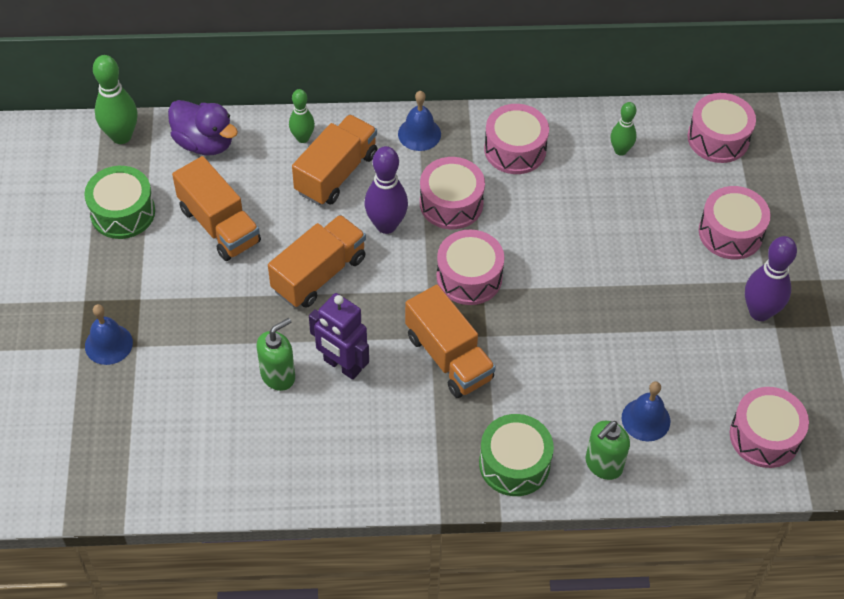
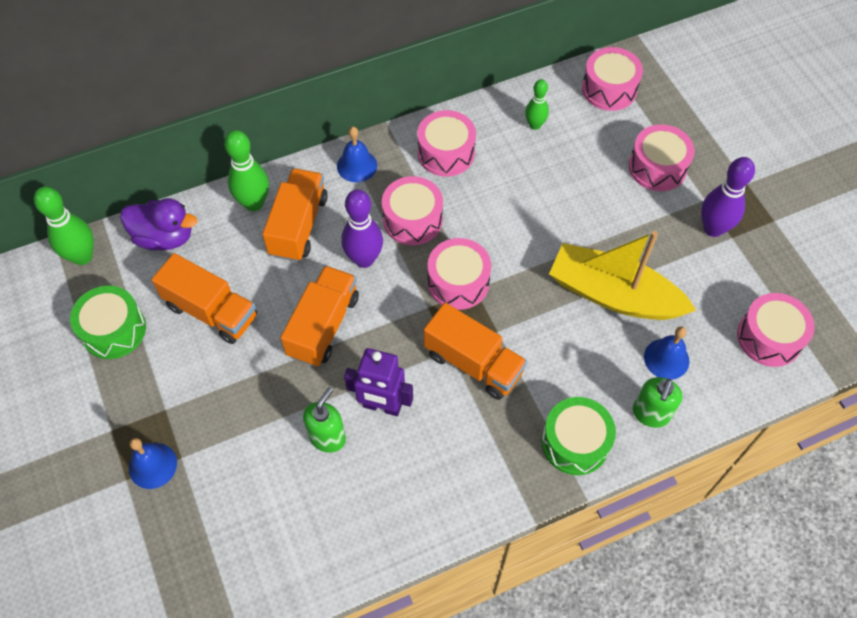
camera: 20 degrees left, 5 degrees up
(302, 138) = (254, 203): green bowling pin -> green bowling pin, size x1.61
(621, 341) = (613, 294): none -> yellow boat

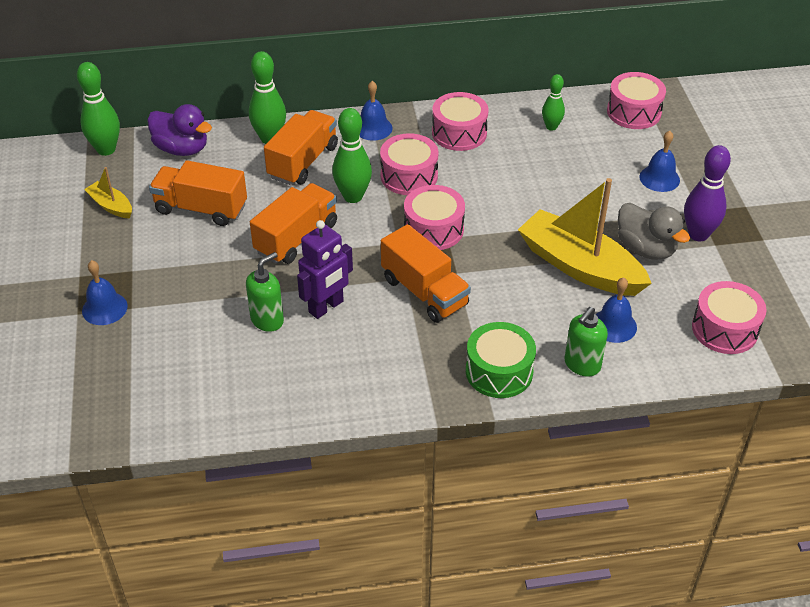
camera: 15 degrees right, 15 degrees down
(114, 330) = (111, 206): green drum -> yellow boat
(211, 311) = (201, 208): orange truck -> orange truck turned 150 degrees clockwise
(364, 259) = (353, 196): purple bowling pin -> green bowling pin
(382, 406) = (326, 307): purple robot -> purple robot turned 75 degrees counterclockwise
(657, 167) = (659, 178): pink drum -> blue bell
(669, 258) = (645, 249): none -> grey duck

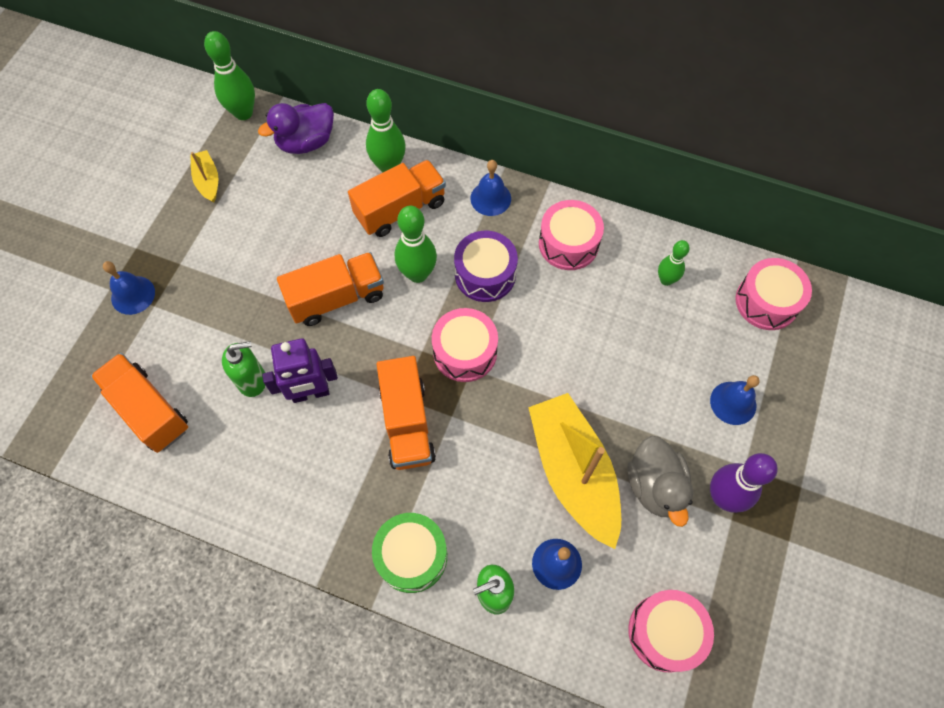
camera: 30 degrees right, 20 degrees up
(182, 149) = (306, 142): purple duck -> purple duck turned 90 degrees clockwise
(201, 208) = (278, 221): orange truck -> orange truck (149, 410)
(409, 176) = (485, 274): pink drum -> purple drum

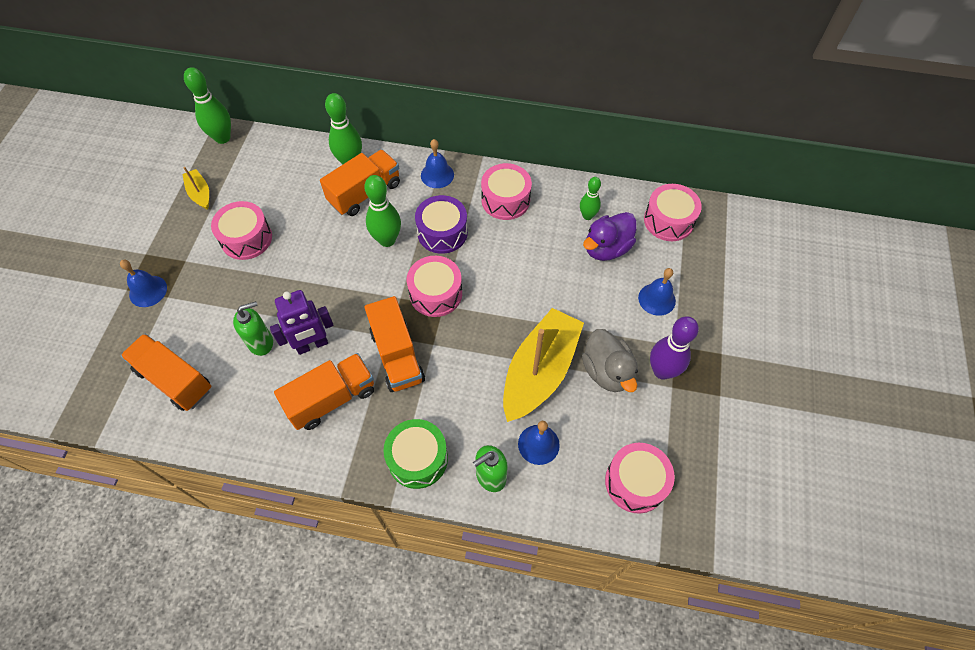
camera: 10 degrees left, 5 degrees down
(253, 246) = (246, 238): none -> pink drum
(306, 142) = (278, 153): purple duck -> purple duck (606, 248)
(337, 298) = (323, 268): orange truck -> orange truck (332, 399)
(573, 472) = (540, 371): yellow boat -> yellow boat turned 60 degrees clockwise

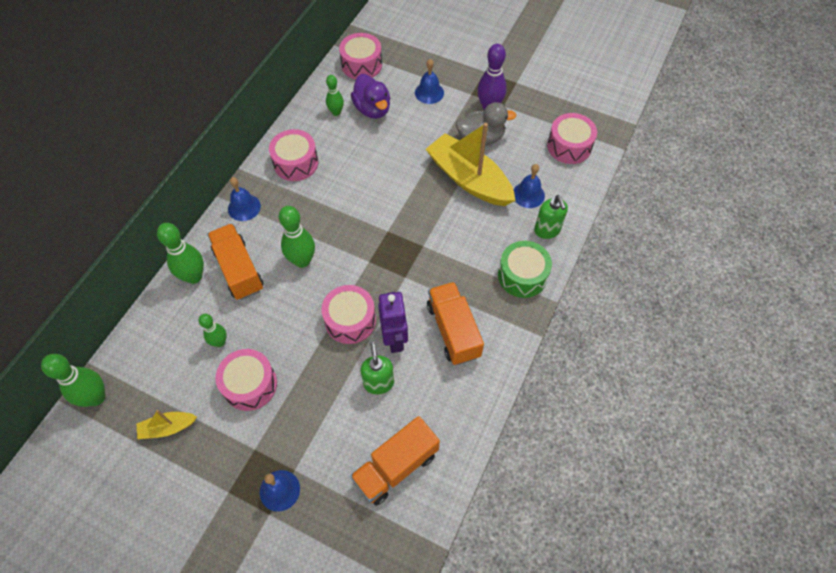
camera: 75 degrees left, 0 degrees up
(286, 203) = (220, 342): none -> green bowling pin
(397, 356) = (426, 274): orange truck -> none
(436, 293) = (374, 234): pink drum -> pink drum (350, 320)
(442, 232) = (311, 216): purple drum -> none

